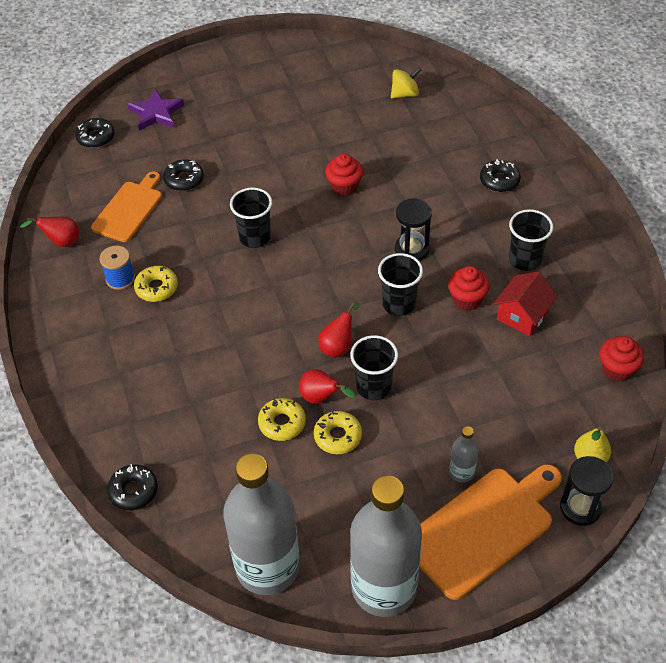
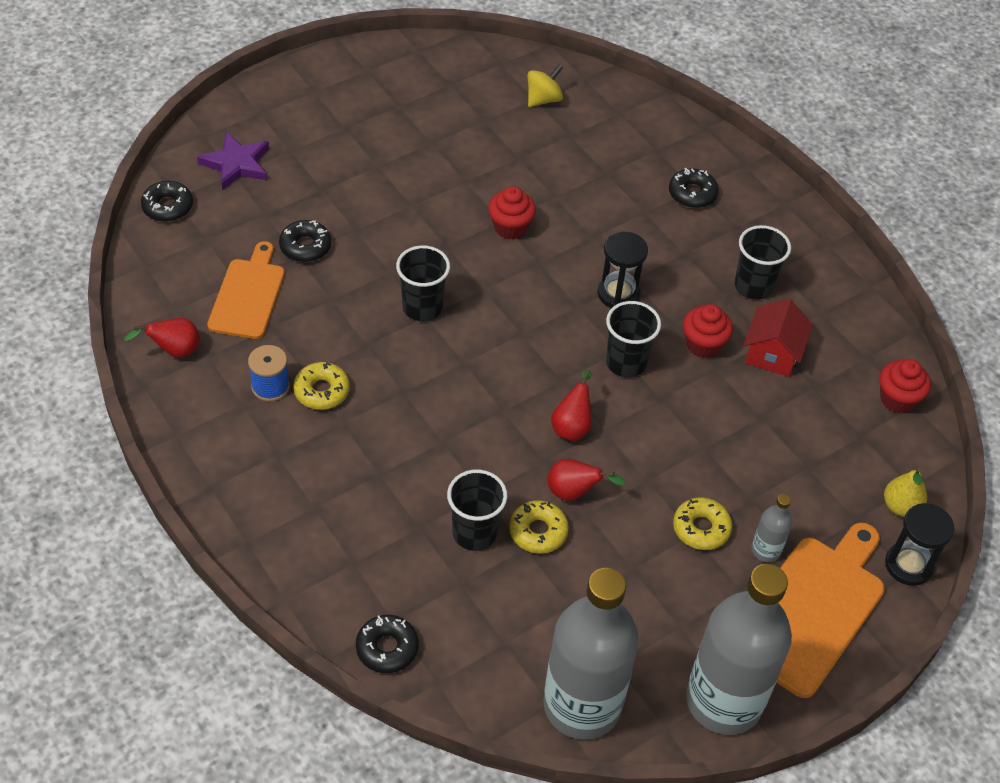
camera: 20 degrees left, 0 degrees up
(338, 436) = (609, 535): yellow donut -> yellow donut (701, 528)
(373, 387) = (631, 468): black cup -> black cup (474, 533)

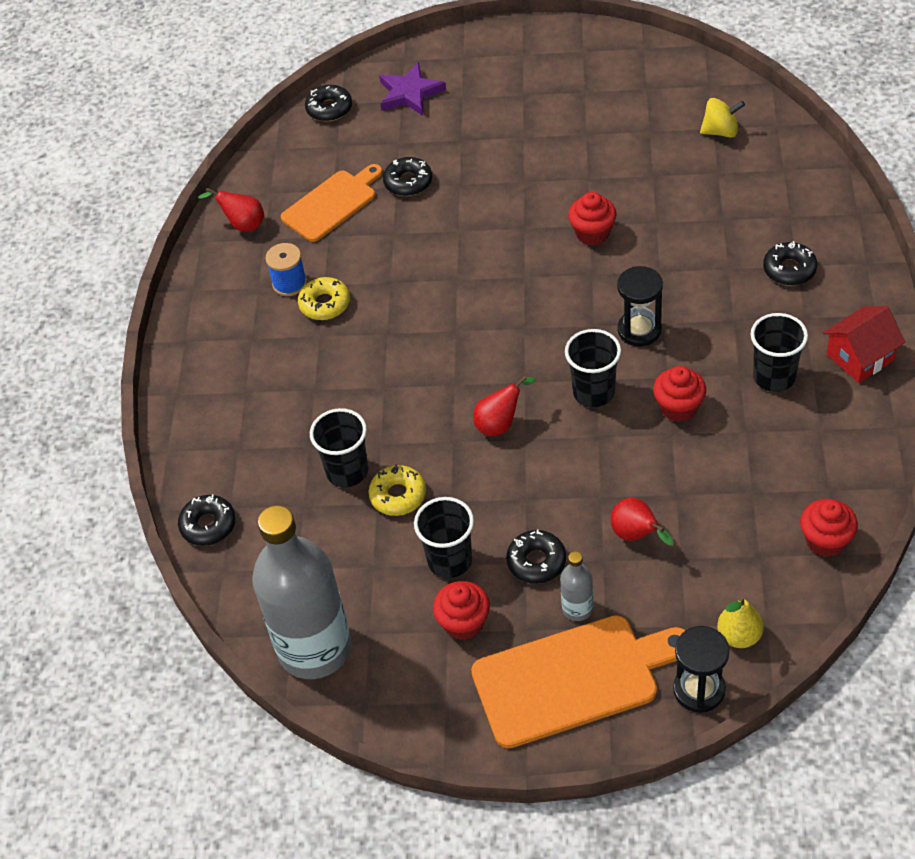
camera: 45 degrees right, 0 degrees up
(422, 307) = (460, 271): black cup -> black cup (450, 560)
(574, 492) = (454, 479): red pear -> red pear (636, 535)
(687, 612) = (463, 623): none -> red cupcake
(701, 528) = (536, 561): yellow donut -> black donut
(724, 701) = (430, 710): grey bottle -> none
(772, 353) = (738, 444): red house -> red house (860, 357)

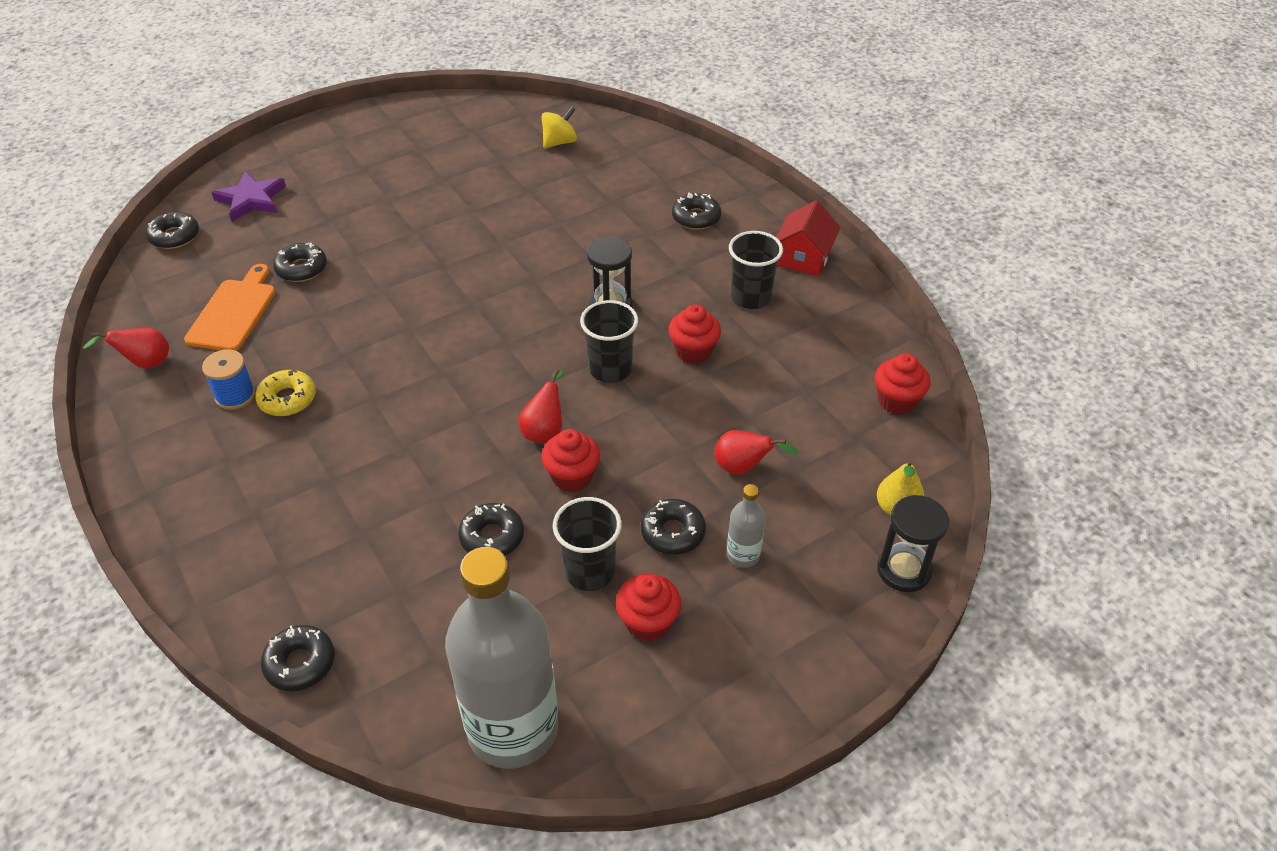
camera: 40 degrees left, 5 degrees down
(347, 471) = (422, 538): black cup -> none
(398, 495) = (492, 537): yellow donut -> black donut
(572, 679) = (790, 620): orange cutting board -> none
(592, 233) = (509, 249): red cupcake -> red cupcake (572, 477)

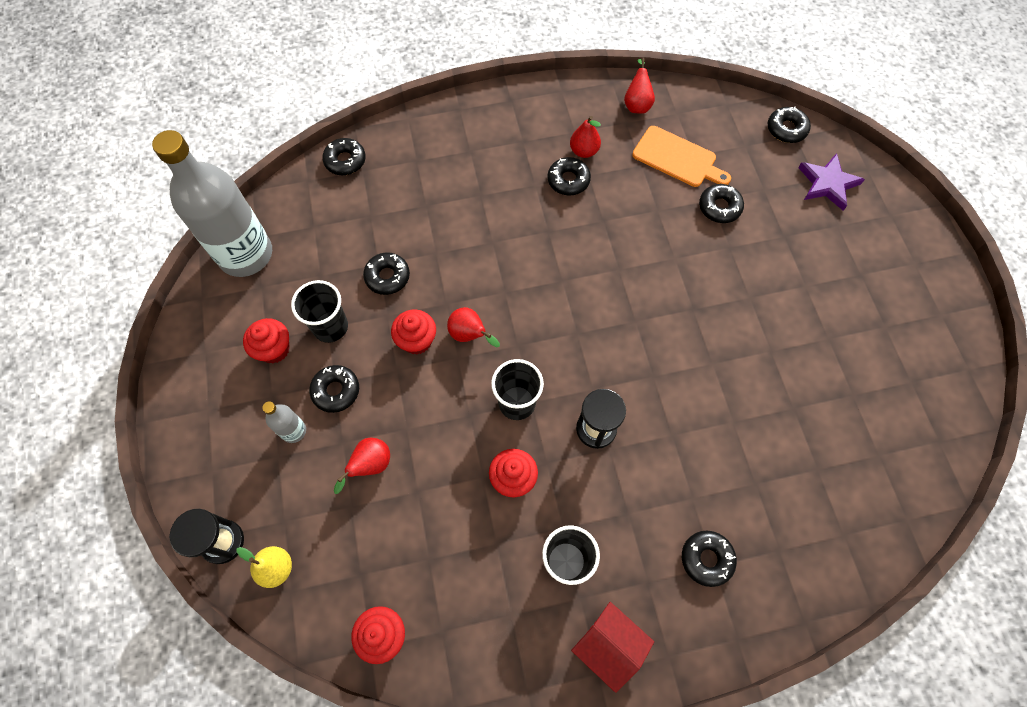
camera: 110 degrees right, 20 degrees up
(235, 395) = (584, 151): blue spool -> red pear
(287, 399) = (568, 180): yellow donut -> black donut
(559, 142) = (876, 463): yellow spinning top -> none

